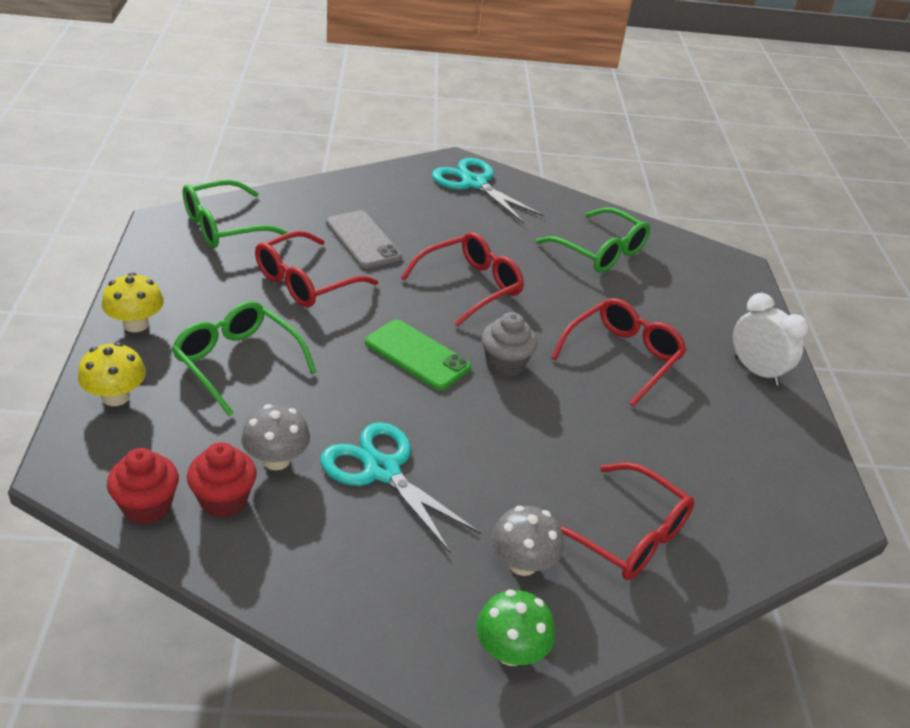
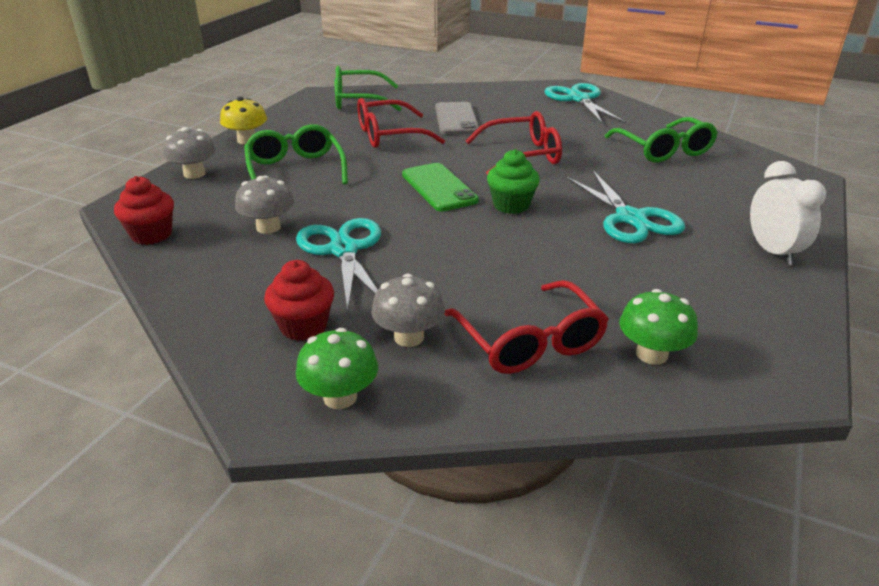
camera: 30 degrees right, 5 degrees down
(115, 397) = (194, 174): yellow mushroom -> grey mushroom
(224, 500) = (207, 242): red cupcake -> red cupcake (303, 326)
(505, 364) = (511, 205): grey cupcake -> green cupcake
(622, 357) = (630, 218): red glasses -> turquoise scissors
(726, 518) = (651, 354): none -> green mushroom

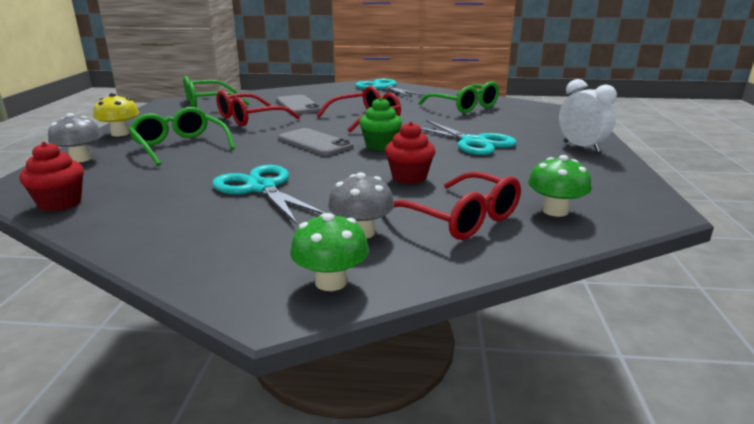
camera: 20 degrees left, 10 degrees down
(268, 227) = (179, 183): grey mushroom -> none
(303, 326) = (260, 241): red cupcake -> red cupcake (409, 177)
(439, 187) = (315, 143): green phone -> grey phone

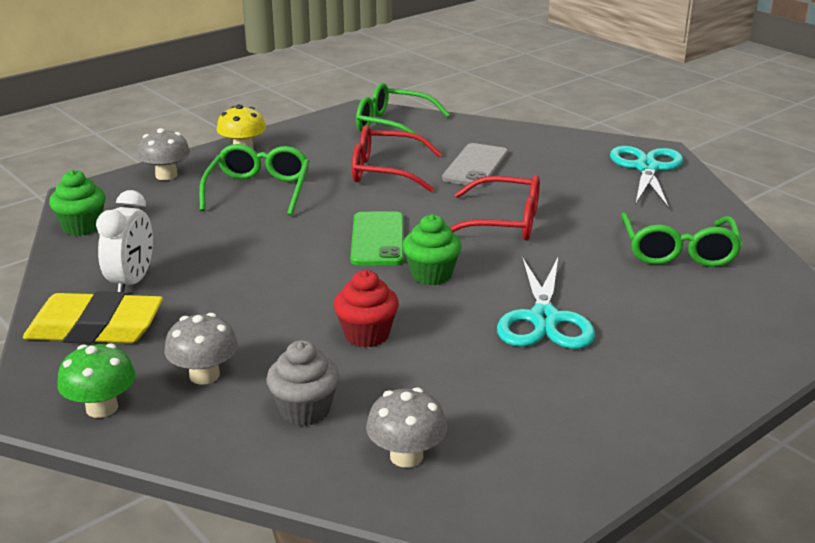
camera: 45 degrees right, 5 degrees up
(60, 203) = (82, 227): red cupcake -> green cupcake
(213, 246) = (95, 328): none -> yellow eraser
(261, 188) = (226, 281): turquoise scissors -> none
(315, 143) = (378, 239): grey phone -> green phone
(461, 219) = (305, 410): red glasses -> grey cupcake
(555, 211) = (406, 456): green mushroom -> grey mushroom
(581, 147) = (665, 395): white clock -> white clock (132, 282)

